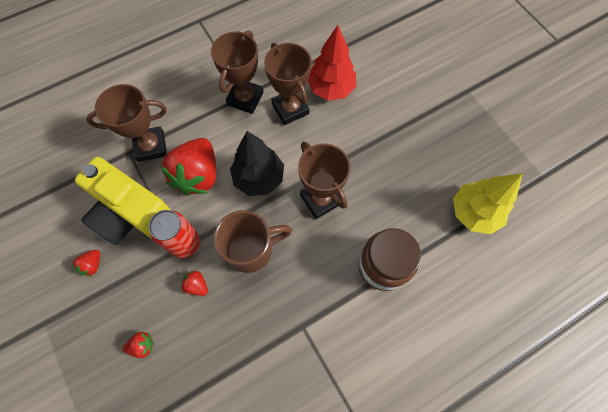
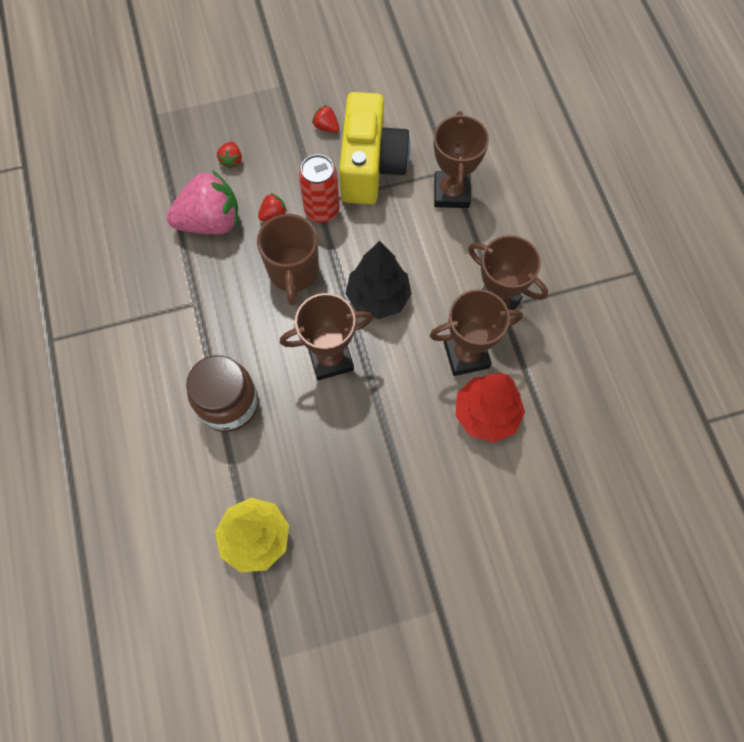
camera: 105 degrees right, 0 degrees up
(133, 214) = (371, 166): yellow camera -> yellow camera turned 135 degrees clockwise
(198, 175) = (400, 235): red strawberry -> none
(215, 342) = (210, 221): none -> pink strawberry

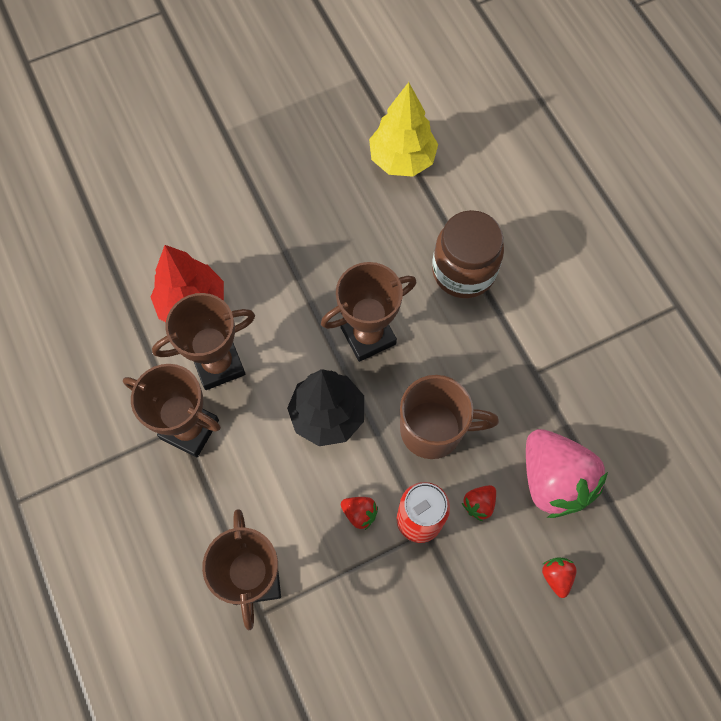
camera: 170 degrees right, 0 degrees up
(210, 221) = (553, 480): pink strawberry -> pink strawberry turned 90 degrees counterclockwise
(293, 272) = (433, 430): brown mug -> brown mug turned 105 degrees clockwise
(326, 127) = (443, 657): red strawberry -> red strawberry (359, 513)
(371, 166) = (368, 600): yellow camera -> none

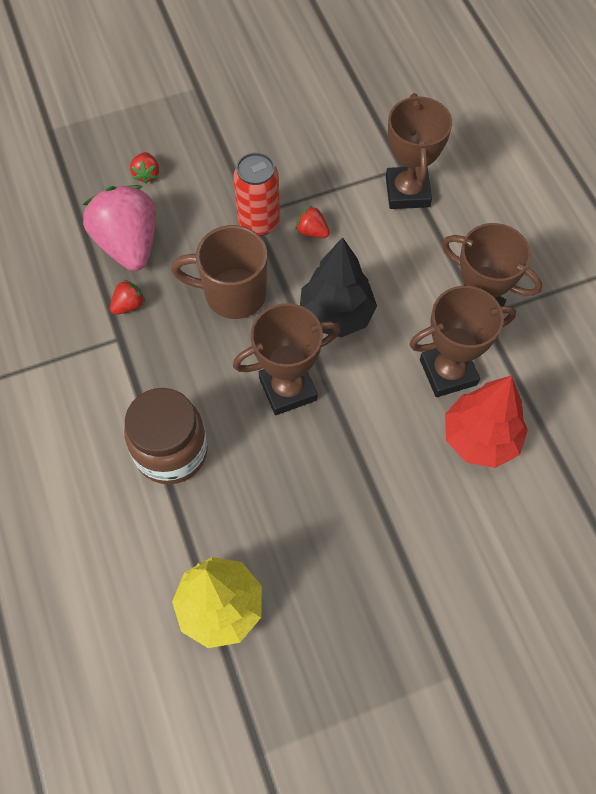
camera: 175 degrees left, 5 degrees down
(479, 504) = (202, 231): red strawberry -> red strawberry (129, 305)

